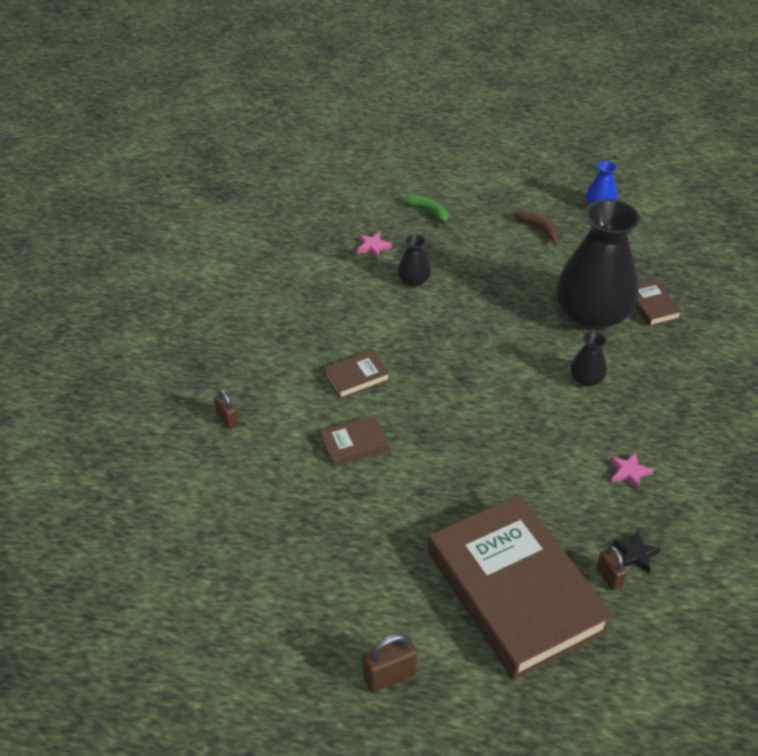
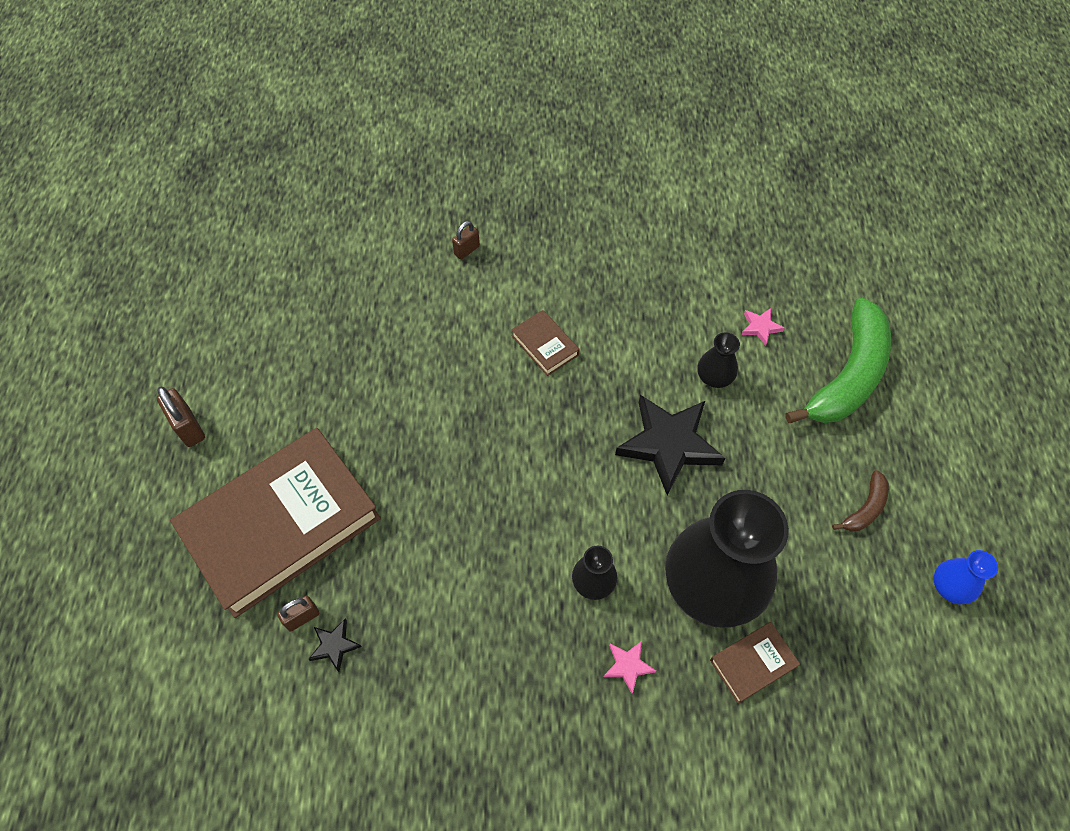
camera: 80 degrees right, 15 degrees up
(354, 444) = (452, 358): brown book -> none
(428, 212) = (847, 376): green banana -> green banana, size x2.24
(471, 317) = (669, 444): none -> black star
(629, 472) = (451, 637): pink star -> pink star (628, 666)

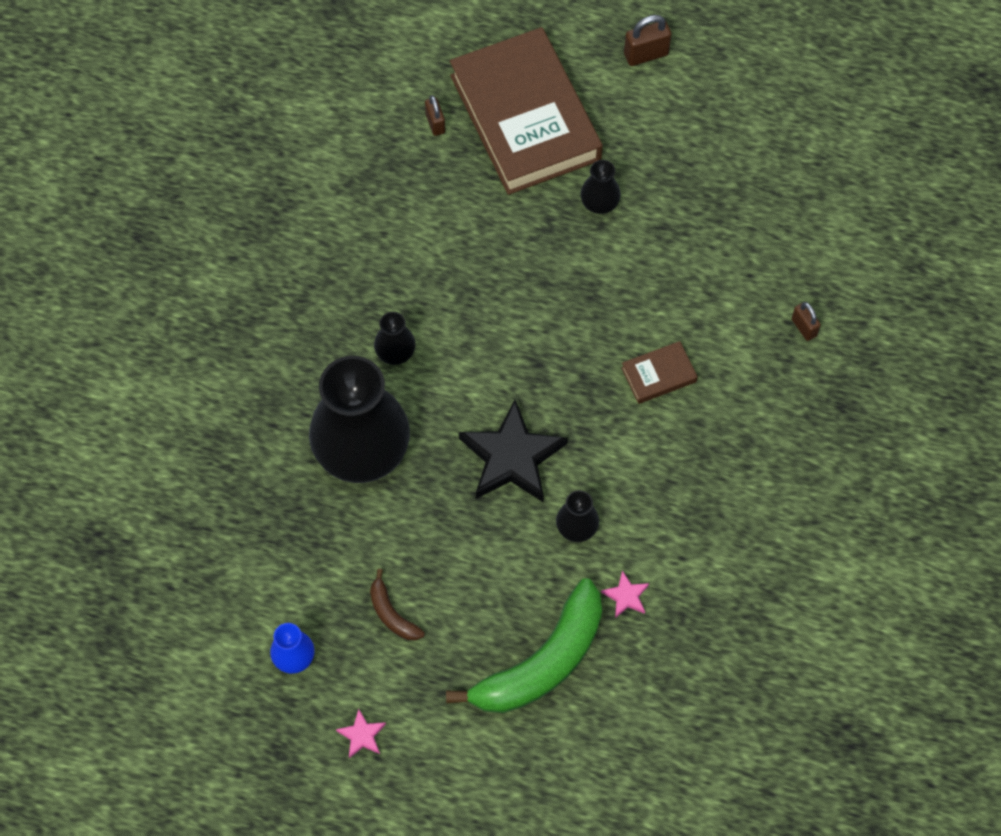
camera: 105 degrees right, 5 degrees up
(334, 645) = (404, 143): black star -> none
(372, 432) = (599, 202): none -> black vase
(628, 666) = (314, 358): pink star -> pink star (362, 735)
(752, 663) = (284, 457): brown book -> none
(847, 376) = (542, 662): green banana -> green banana turned 90 degrees counterclockwise

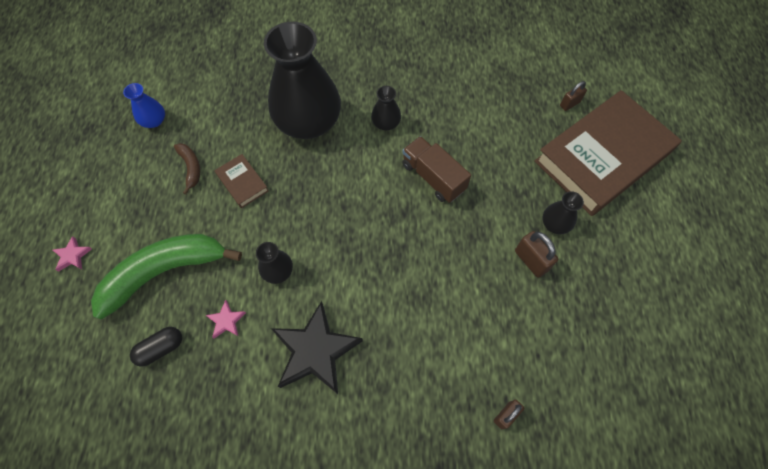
camera: 75 degrees right, 0 degrees up
(362, 735) = (101, 172): pink star -> pink star (72, 255)
(392, 614) = (191, 168): brown banana -> brown banana turned 120 degrees clockwise
(496, 317) = (433, 177): none -> brown truck
(512, 457) = (324, 213): black star -> black star (315, 351)
(542, 662) = (165, 272): green banana -> green banana turned 120 degrees clockwise
(641, 675) = (161, 348): none -> black capsule
(646, 54) = (701, 227): brown padlock -> brown padlock (530, 260)
(659, 375) = (422, 302): brown book -> brown book (242, 183)

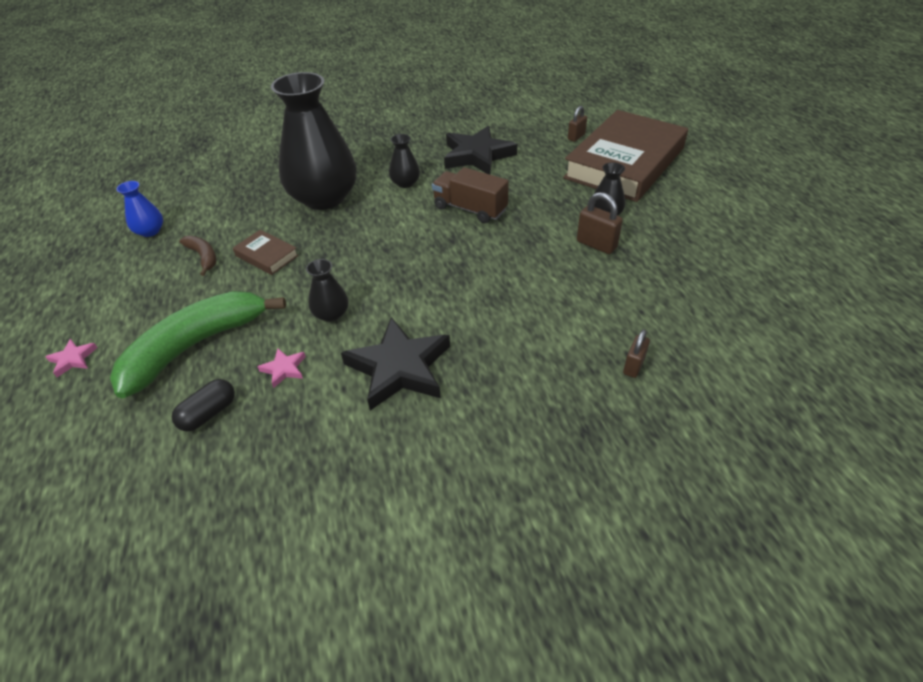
camera: 15 degrees left, 20 degrees down
(464, 103) = (477, 155): none -> black star

